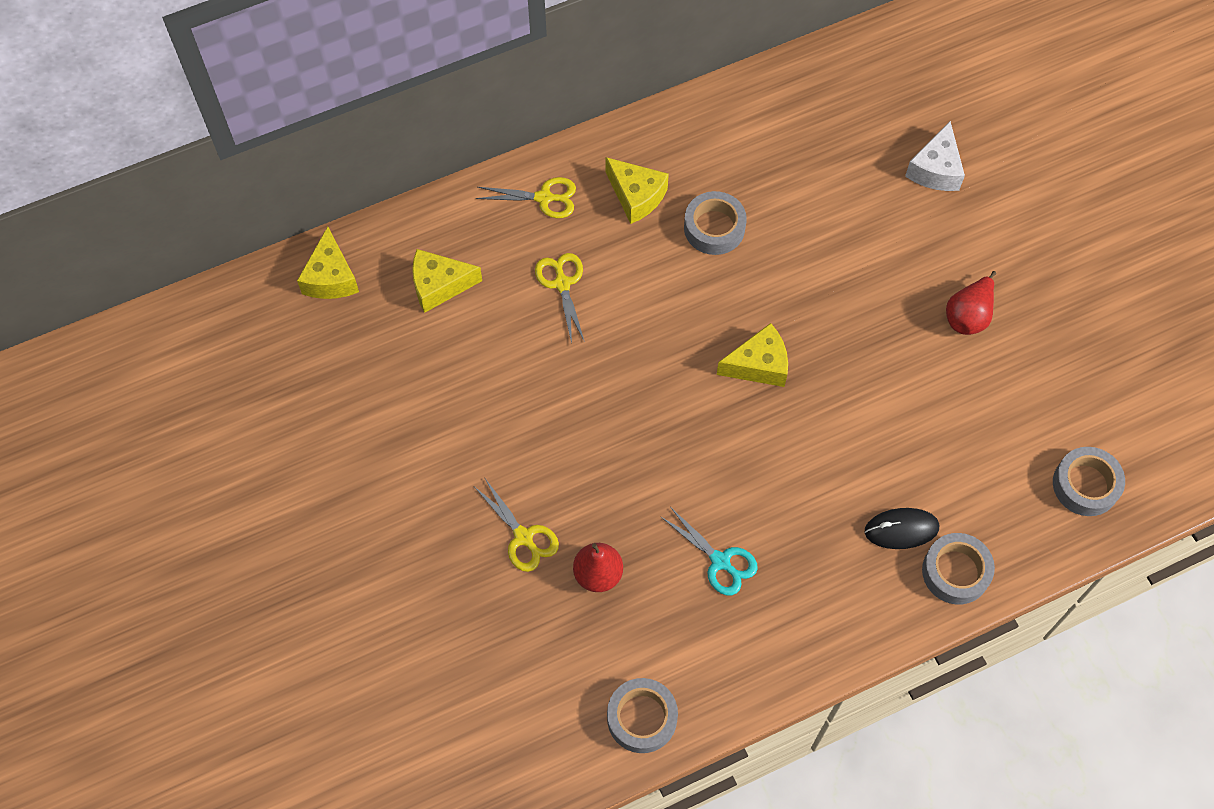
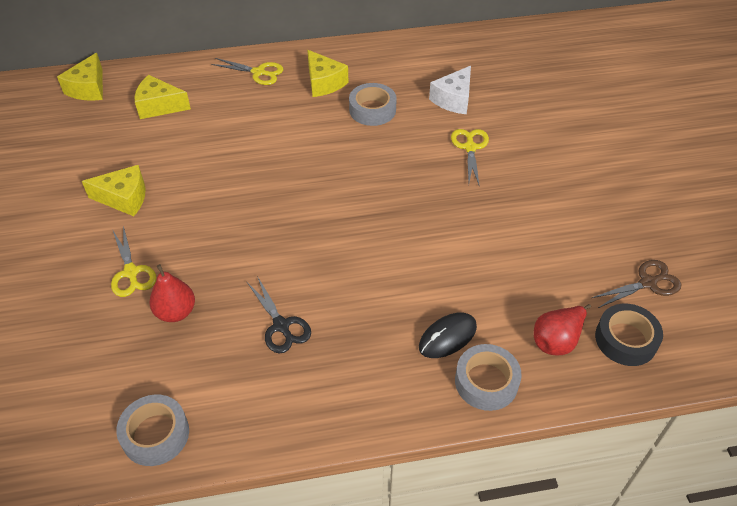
camera: 15 degrees right, 15 degrees down
(562, 283) = (246, 121): yellow scissors -> yellow scissors (470, 147)
(720, 561) = (281, 326): turquoise scissors -> black scissors
(758, 365) = (371, 197): yellow cheese -> yellow cheese (124, 198)
(901, 529) = (447, 337): black mouse -> black mouse turned 45 degrees counterclockwise
(935, 169) = (553, 106): white cheese -> white cheese (453, 99)
(968, 316) = (553, 199): red pear -> red pear (557, 340)
(1085, 485) = (626, 339): grey tape -> black tape
(1095, 407) = (648, 283): none -> brown scissors

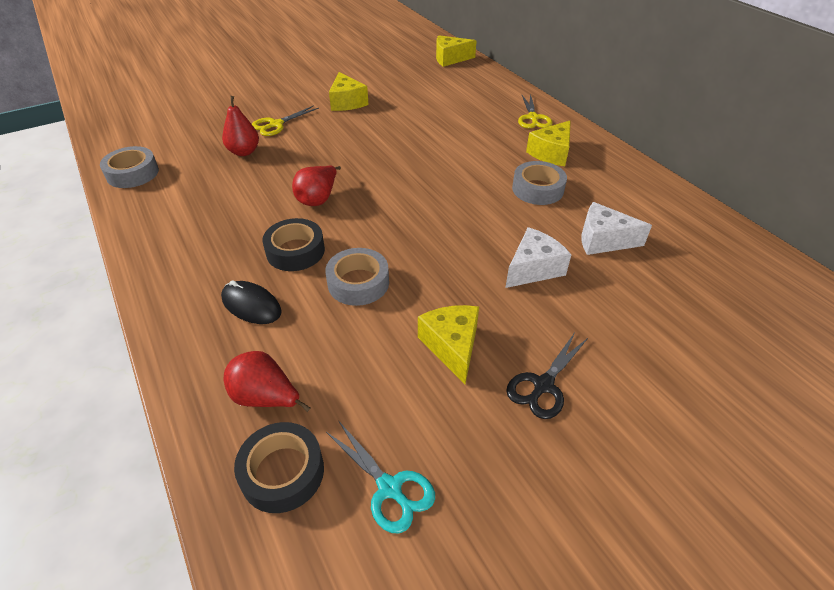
camera: 70 degrees right, 5 degrees down
(159, 106) = (453, 88): yellow cheese -> yellow cheese (452, 346)
(281, 326) = (242, 202): black scissors -> black scissors (543, 385)
(308, 260) = (318, 199): none -> red pear
(384, 293) = (295, 251): none -> black tape
(470, 147) = (533, 268): yellow scissors -> white cheese
(486, 382) = (199, 345): grey tape -> grey tape (358, 283)
(648, 283) = (389, 488): brown scissors -> turquoise scissors

